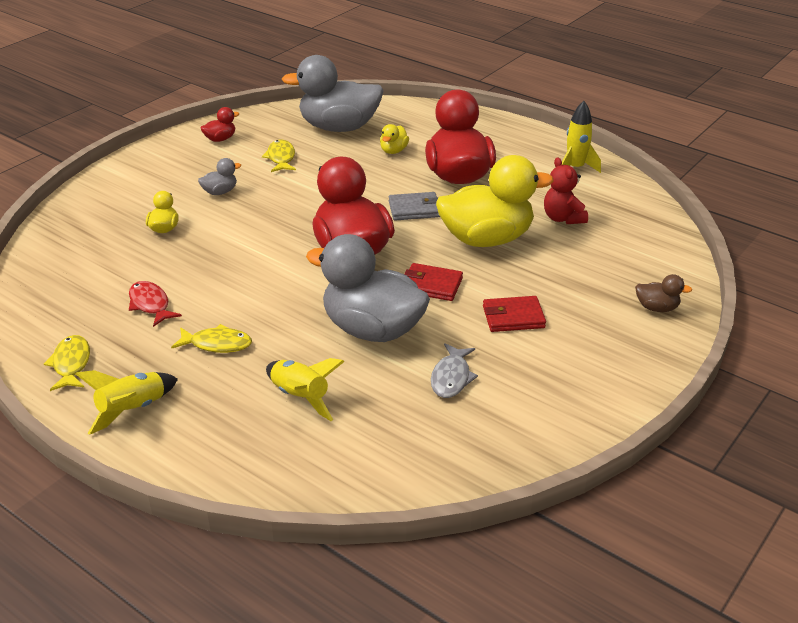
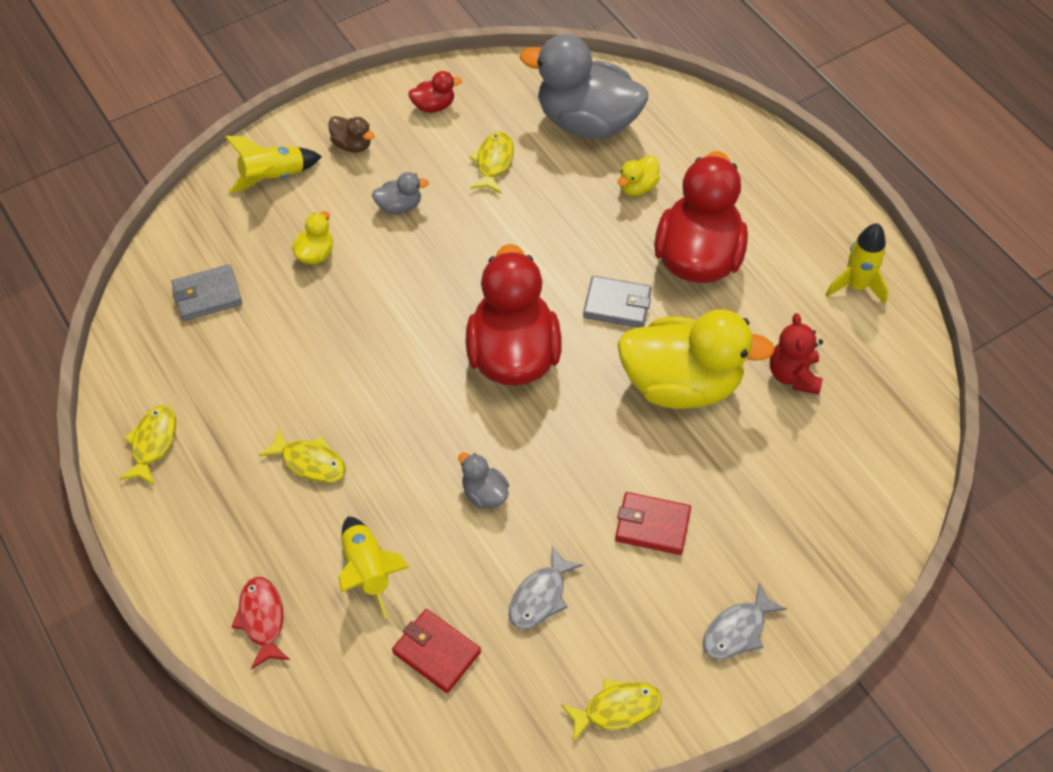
camera: 20 degrees right, 20 degrees up
(83, 268) = (207, 295): none -> grey wallet
(132, 410) = (193, 531): yellow rocket -> yellow rocket (273, 177)
(150, 304) = (260, 377): red fish -> red fish (262, 619)
(372, 329) = (484, 493): grey duck -> grey duck, size x0.42
(431, 285) = (581, 443): red wallet -> red wallet (436, 652)
(553, 428) = (616, 709): none -> yellow fish
(614, 359) = (737, 630): none -> grey fish
(657, 308) = (831, 565): brown duck -> brown duck (352, 145)

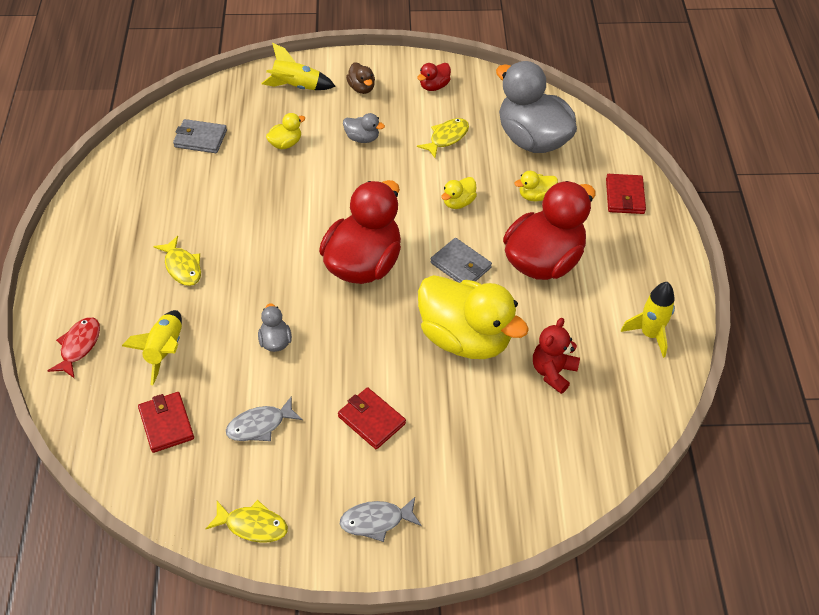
camera: 30 degrees right, 5 degrees down
(153, 443) = (100, 210): yellow fish -> none
(434, 106) = (434, 86): red duck -> red duck turned 120 degrees clockwise
(562, 233) = (458, 202): none -> yellow duck
(727, 144) = (625, 196): none -> red wallet

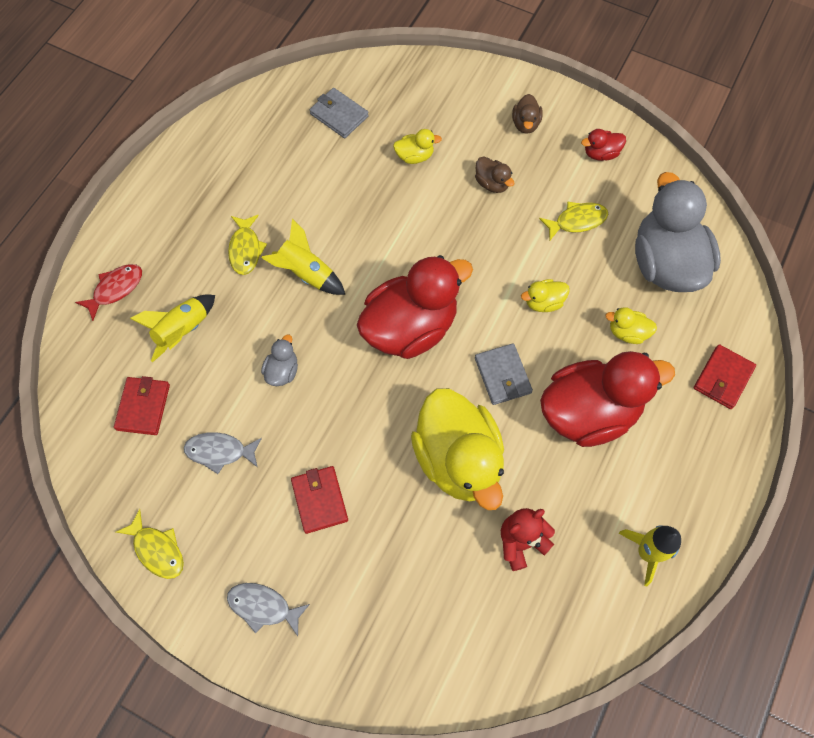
camera: 30 degrees right, 15 degrees up
(296, 87) = (462, 94): yellow rocket -> yellow rocket (306, 273)
(362, 138) = (492, 183): grey duck -> brown duck

